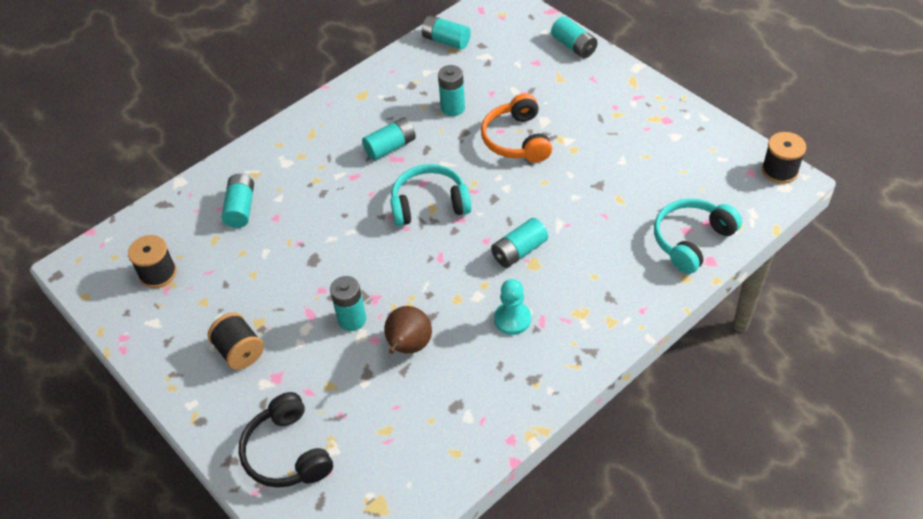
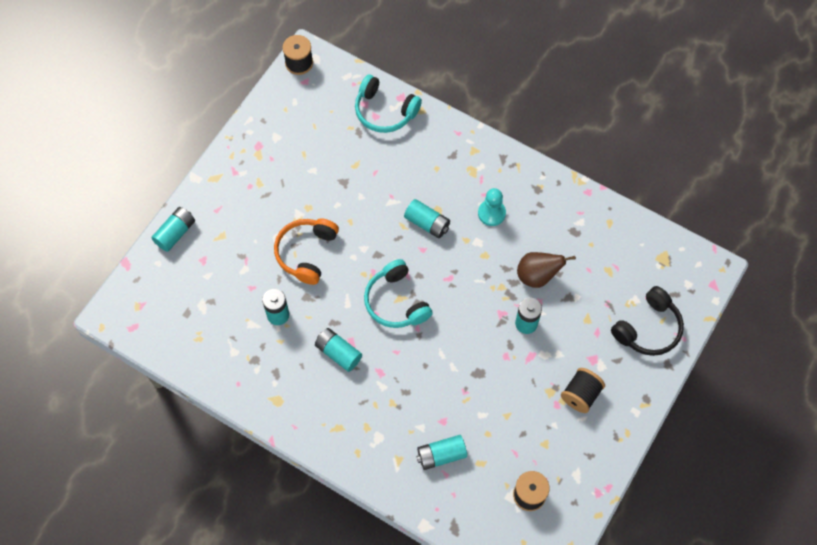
camera: 110 degrees left, 15 degrees up
(446, 41) = (185, 346): turquoise battery -> none
(517, 140) = (306, 253): orange headphones -> orange headphones turned 135 degrees clockwise

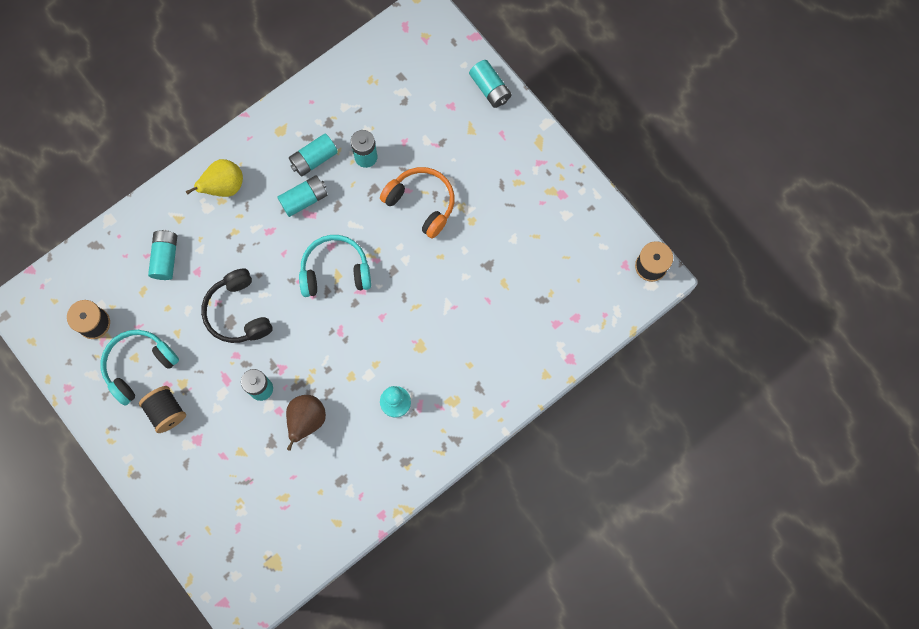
camera: 110 degrees right, 10 degrees up
(351, 430) = (224, 186): none -> yellow pear
(384, 111) = (558, 335): turquoise headphones -> turquoise headphones (139, 366)
(427, 223) = (409, 332): turquoise battery -> turquoise battery (314, 159)
(648, 328) = (205, 510): black headphones -> black headphones (238, 312)

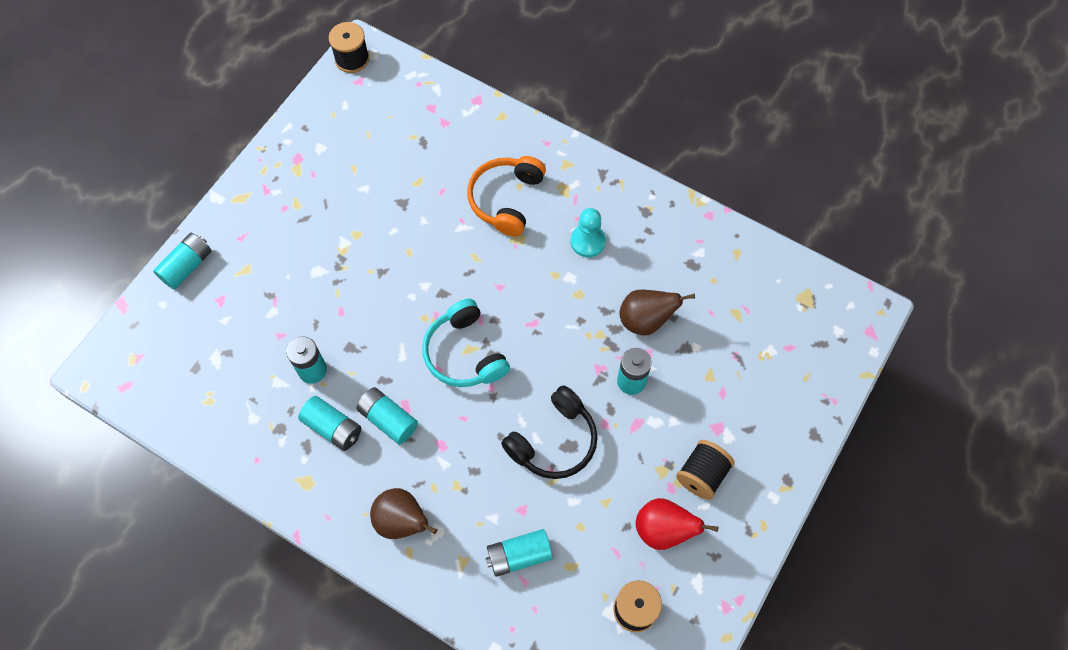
camera: 110 degrees left, 10 degrees down
(139, 366) = (663, 530): turquoise headphones -> red pear
(224, 186) = (402, 521): yellow pear -> brown pear
(421, 203) = (352, 291): orange headphones -> orange headphones (506, 199)

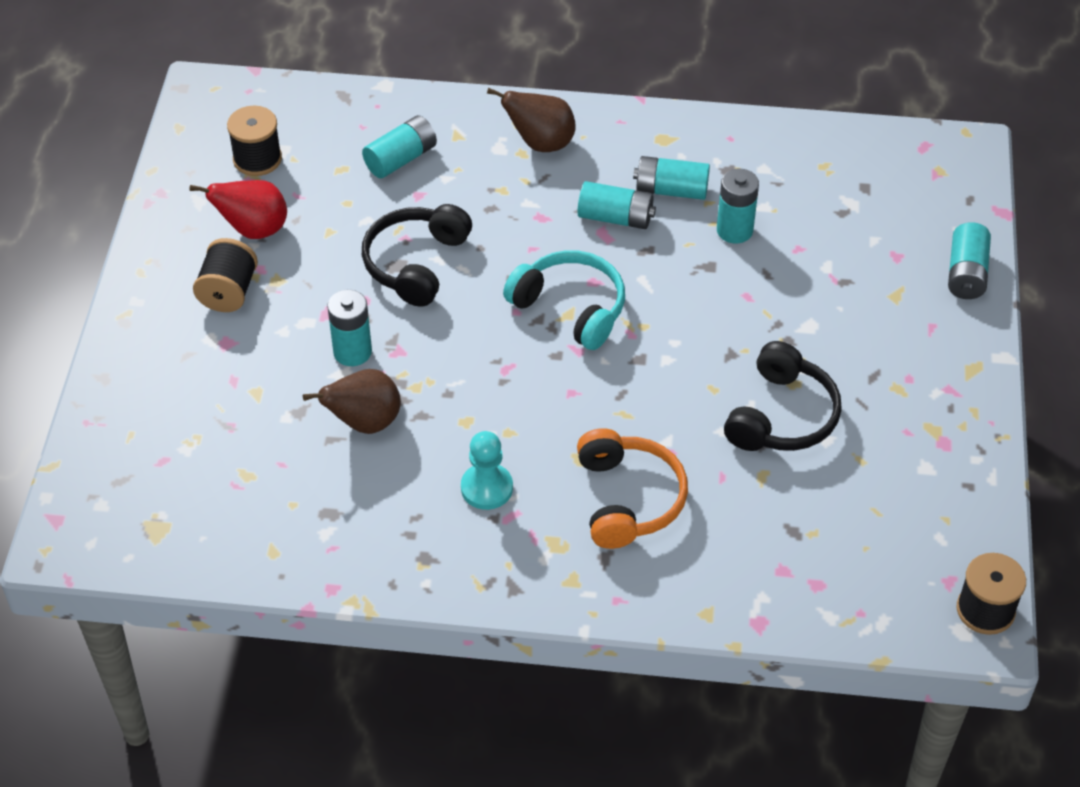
camera: 155 degrees right, 15 degrees down
(379, 215) = (782, 416): none -> black headphones

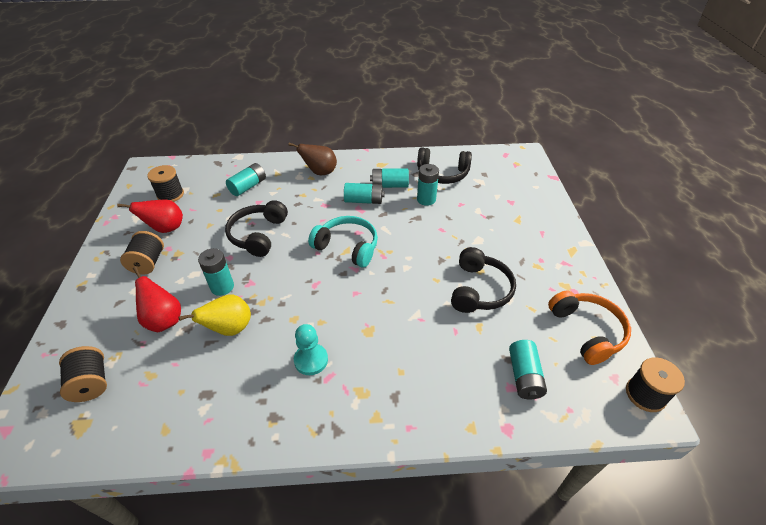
camera: 10 degrees left, 5 degrees down
(163, 474) = (91, 383): none -> black spool
(261, 395) = (164, 320): none -> red pear
(364, 422) = (230, 328): brown pear -> yellow pear
(628, 499) = (401, 354): orange headphones -> orange headphones (587, 331)
(781, 176) = (442, 173): none -> black headphones
(966, 273) = (548, 205): turquoise battery -> turquoise battery (524, 376)

